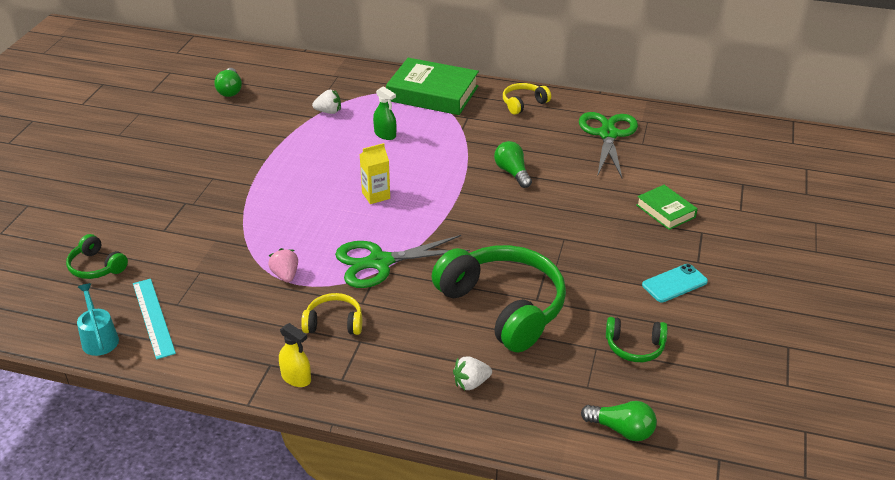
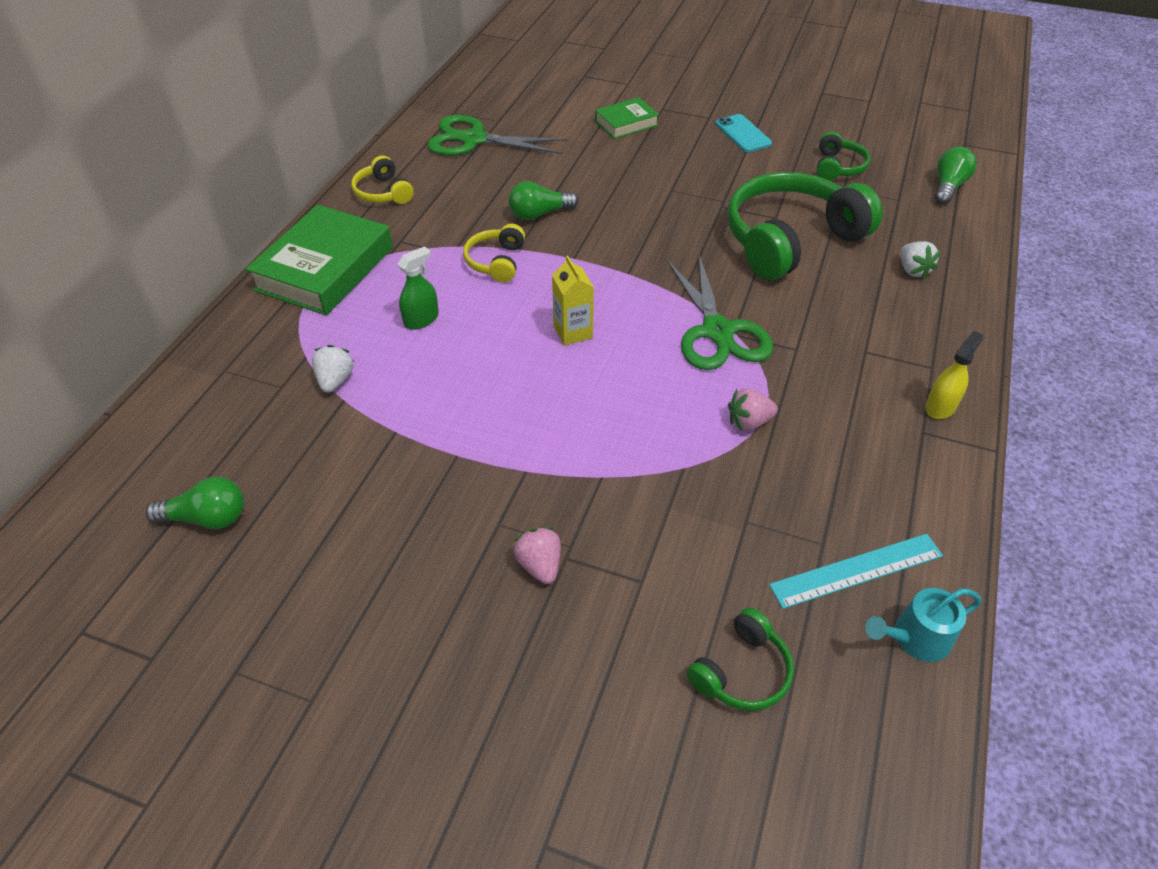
camera: 85 degrees left, 10 degrees up
(181, 194) = (540, 565): none -> pink strawberry
(334, 323) = (837, 373): yellow headphones -> yellow headphones (496, 262)

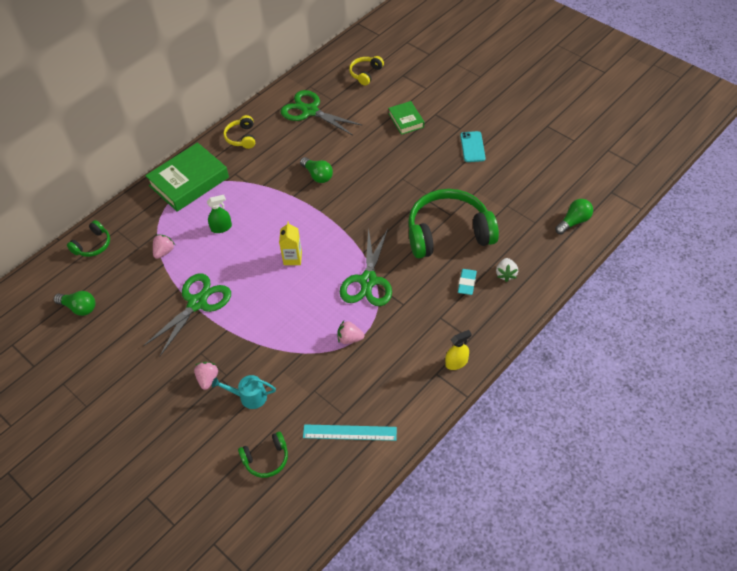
camera: 25 degrees right, 5 degrees up
(335, 380) = (164, 252): white strawberry -> pink strawberry
(444, 443) = (197, 303): none -> green scissors
(496, 262) = (277, 202): yellow headphones -> yellow headphones (365, 73)
(539, 214) = (317, 175): green light bulb -> green light bulb turned 135 degrees counterclockwise
(626, 123) = (406, 120): green book -> green book turned 75 degrees clockwise
(838, 167) = (514, 188): green headphones -> green headphones (93, 245)
(868, 296) = (467, 283): none -> turquoise eraser
(915, 638) = (354, 473): turquoise watering can -> turquoise watering can (249, 397)

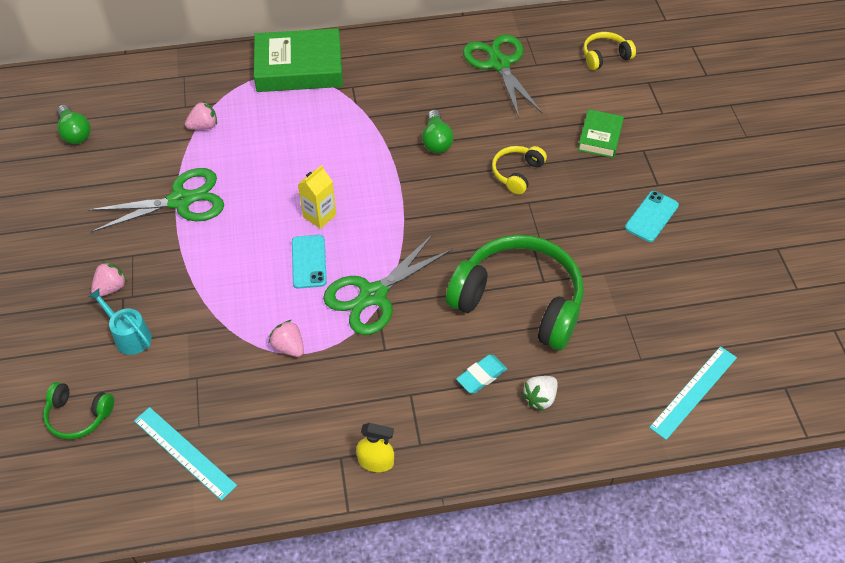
camera: 35 degrees right, 0 degrees up
(93, 245) = (148, 78): green headphones -> none
(221, 227) = (282, 136): green spray bottle -> none
(242, 137) = (398, 51): yellow headphones -> yellow headphones (517, 173)
(313, 287) = (309, 262): none -> turquoise phone
(573, 221) = (694, 392): green light bulb -> turquoise ruler

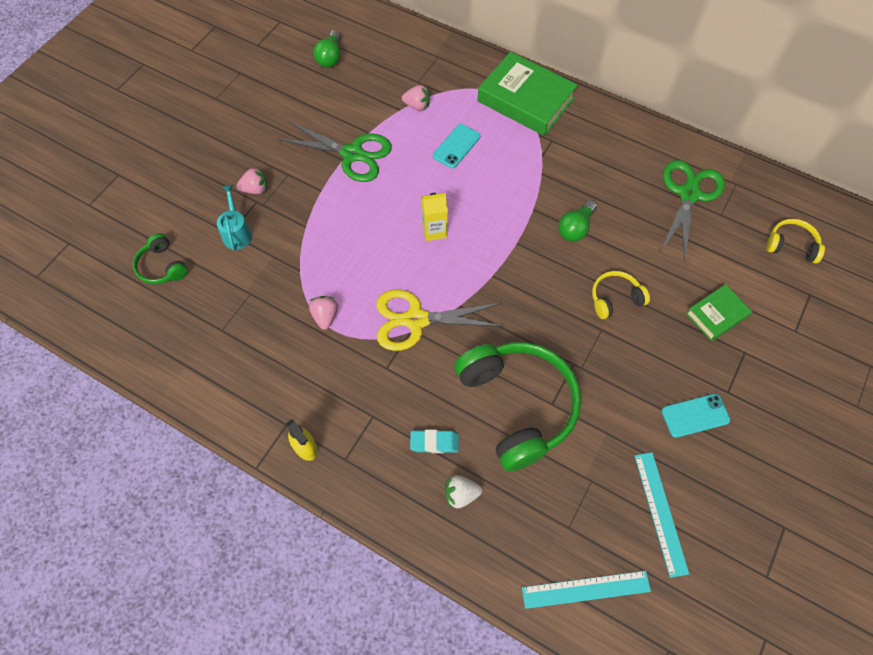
camera: 40 degrees right, 10 degrees up
(184, 452) = (198, 341): turquoise ruler -> turquoise ruler (660, 512)
(309, 262) = (395, 261): turquoise phone -> turquoise phone (456, 146)
(373, 295) = (416, 320): green scissors -> yellow scissors

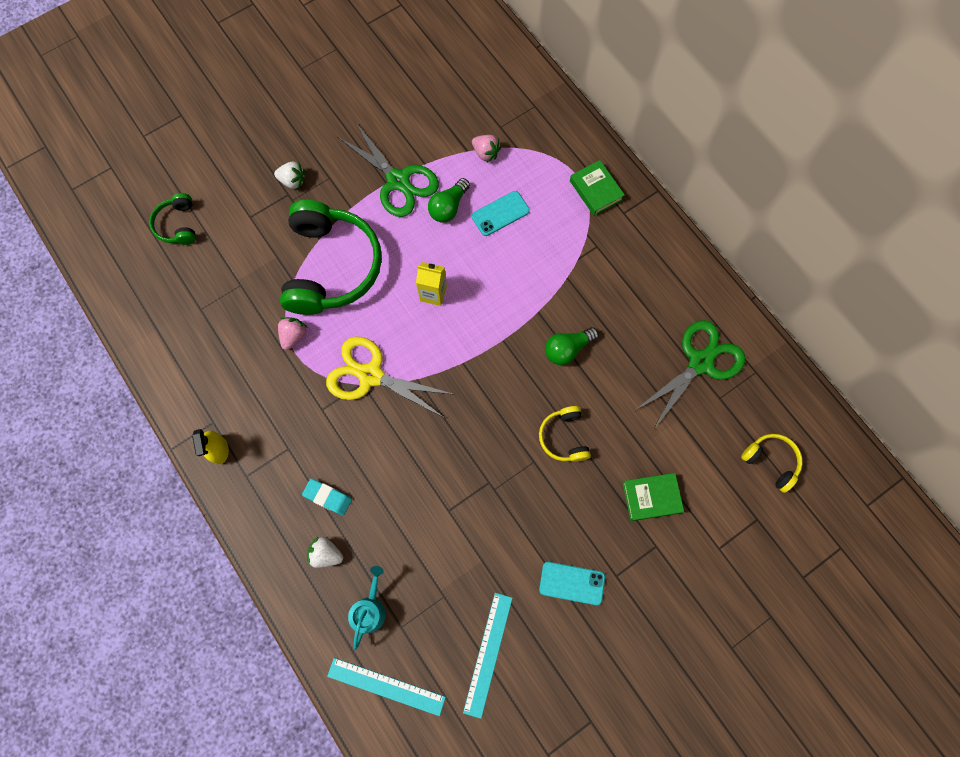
camera: 25 degrees right, 10 degrees up
(237, 232) = (256, 219): turquoise watering can -> turquoise watering can (370, 609)
(255, 189) = (293, 181): pink strawberry -> white strawberry
(330, 57) = (429, 65): green light bulb -> green light bulb (448, 207)
(517, 406) = (417, 498): green headphones -> green headphones (331, 267)
(525, 100) = (595, 190): green book -> green book, size x0.54
(615, 298) = (564, 437): yellow headphones -> yellow headphones turned 105 degrees counterclockwise

